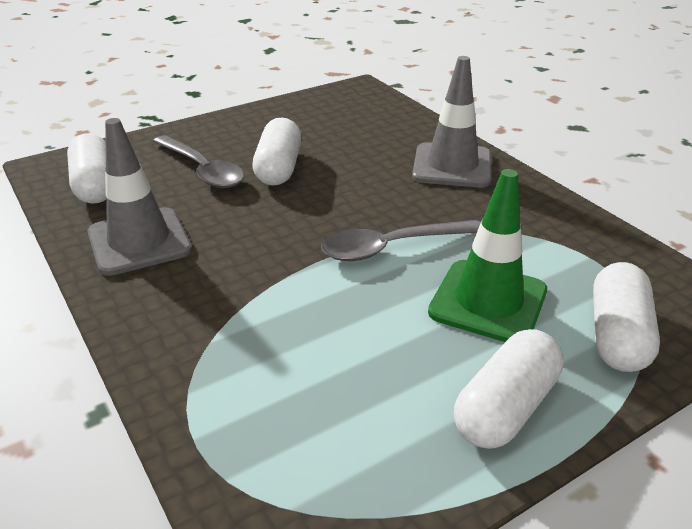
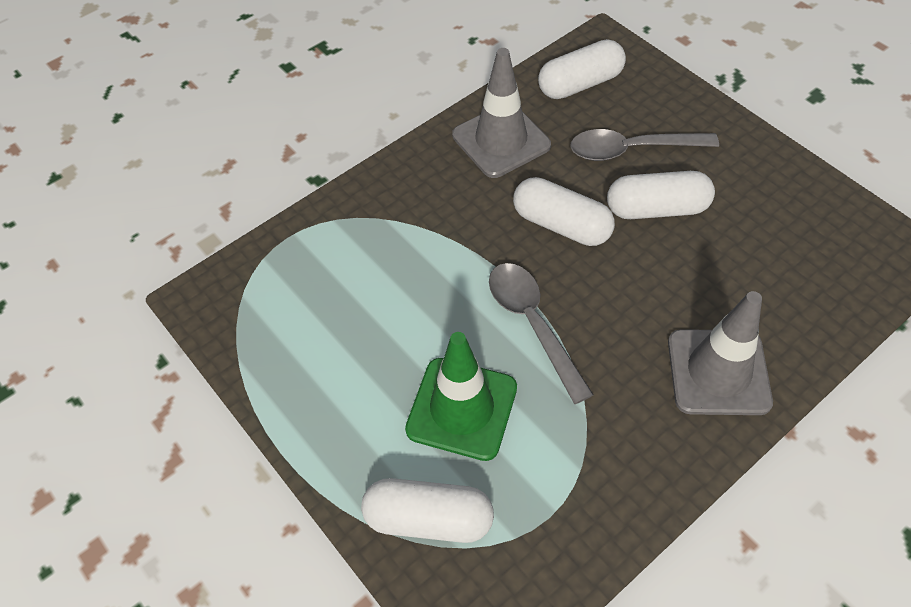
camera: 85 degrees right, 20 degrees up
(202, 170) = (632, 150): grey spoon -> grey spoon turned 45 degrees clockwise
(505, 407) = (332, 419): white capsule -> white capsule (561, 225)

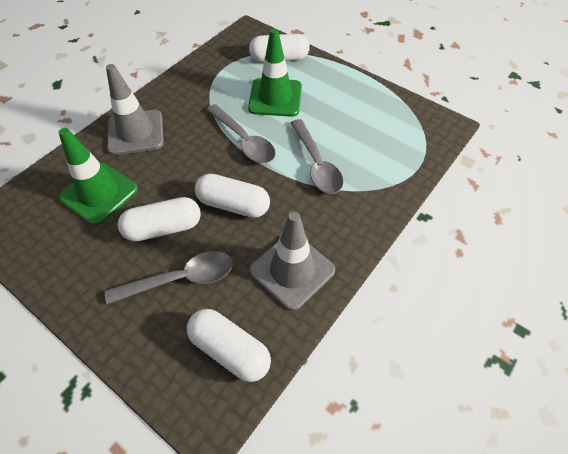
camera: 165 degrees right, 0 degrees up
(429, 266) = (316, 164): none -> grey spoon
(580, 84) = (230, 350): white capsule -> white capsule turned 75 degrees clockwise
(756, 270) = (99, 193): none -> green traffic cone

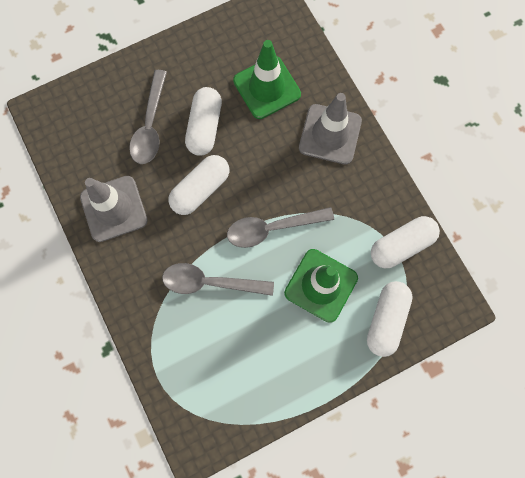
camera: 115 degrees right, 20 degrees up
(230, 350) = (77, 140): white capsule -> white capsule (401, 245)

